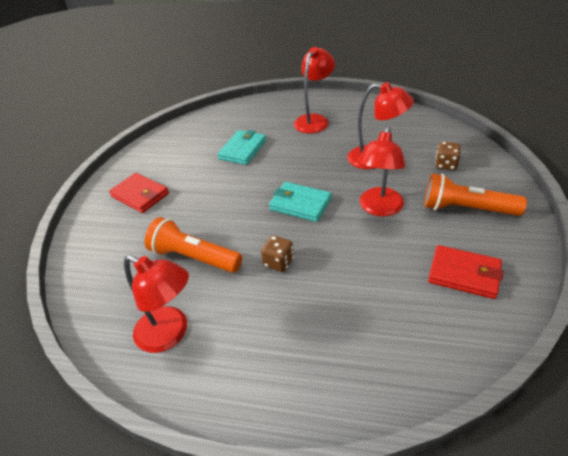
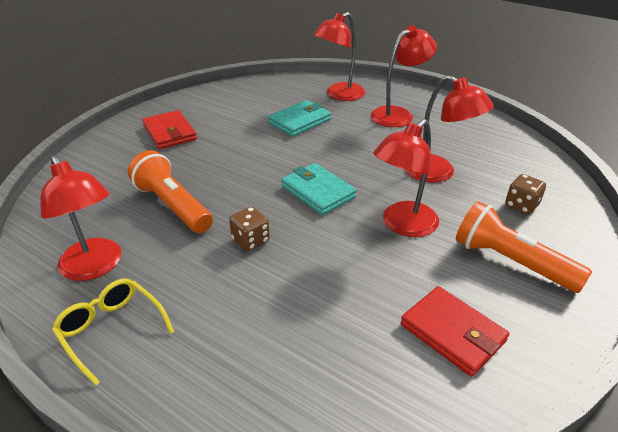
camera: 20 degrees right, 5 degrees down
(226, 378) = (112, 331): none -> yellow glasses
(257, 117) = (339, 95): none -> red lamp

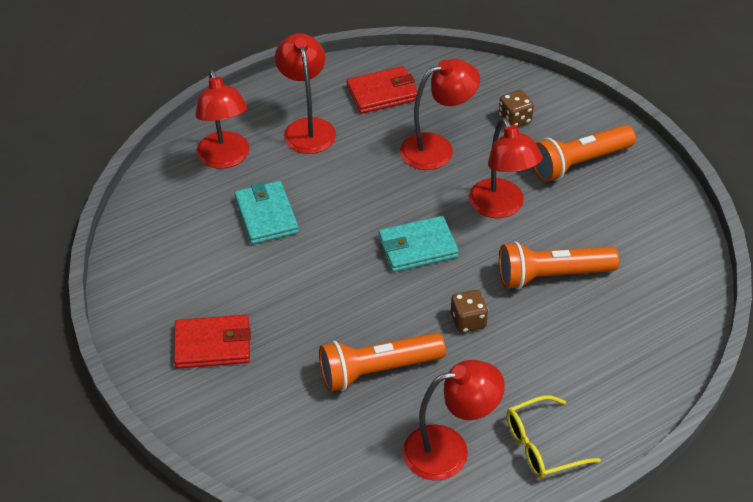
camera: 65 degrees left, 10 degrees up
(340, 280) = (551, 275): none -> orange flashlight
(452, 333) = (634, 232): red wallet -> red wallet (382, 93)

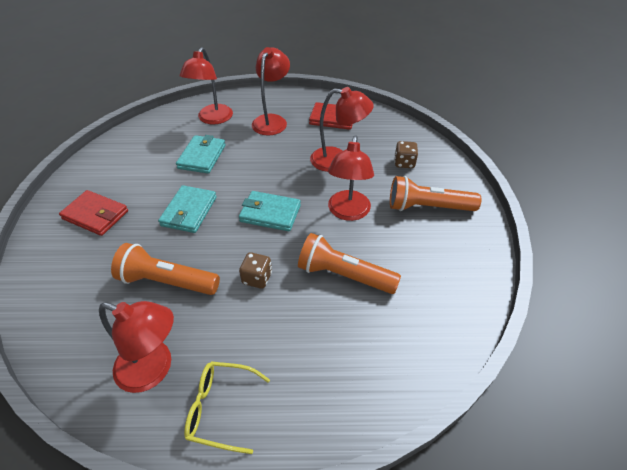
camera: 30 degrees right, 0 degrees up
(322, 288) = (189, 211): none -> turquoise wallet

